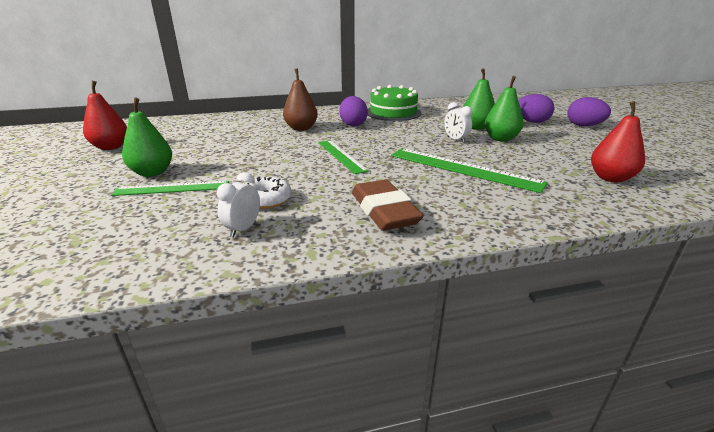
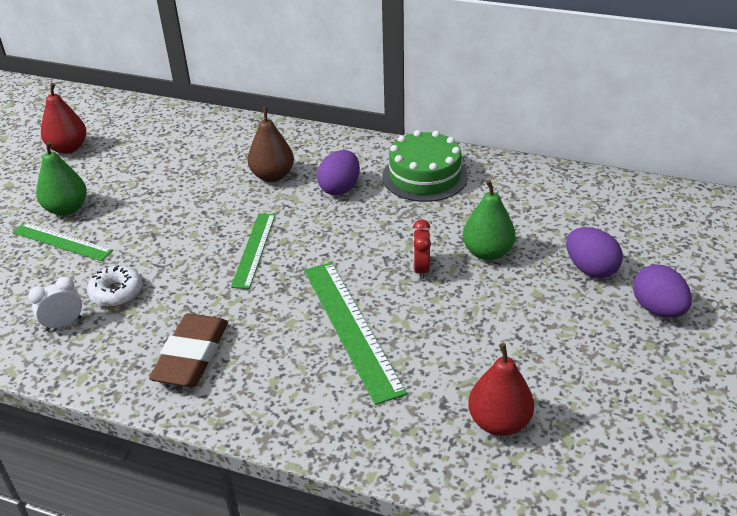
camera: 35 degrees right, 10 degrees up
(455, 140) = (421, 269): white clock -> red clock
(500, 139) = (483, 290): green pear -> none

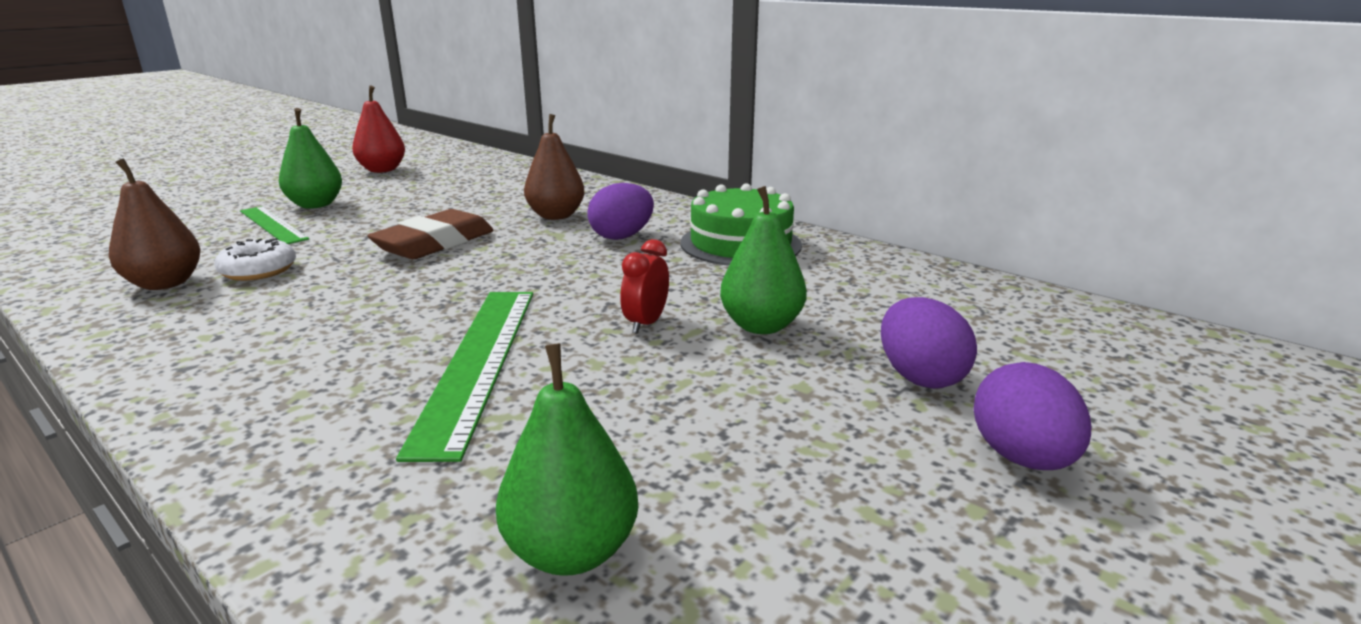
camera: 20 degrees right, 15 degrees down
(64, 324) = (165, 283): white clock -> brown pear
(192, 356) = (245, 342): brown eraser -> brown eraser (435, 243)
(254, 249) = (457, 266): green ruler -> none
(499, 422) = (571, 551): red pear -> green pear

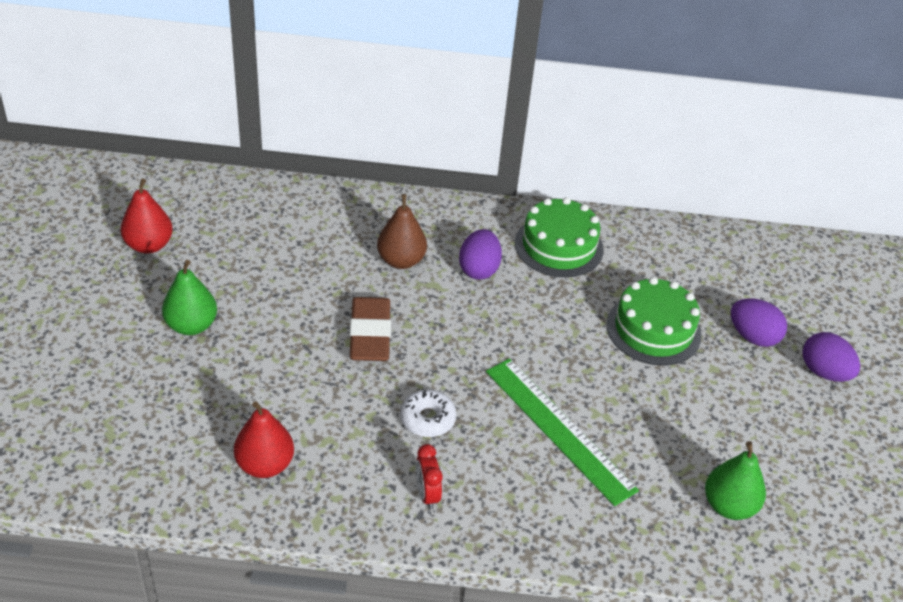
camera: 40 degrees left, 20 degrees up
(165, 283) = (265, 465): brown pear -> red pear
(258, 270) = (302, 421): white donut -> white donut (427, 419)
(273, 225) = (208, 367): green ruler -> none
(646, 323) = (598, 356): red clock -> red clock (427, 494)
(761, 326) = (653, 329): green pear -> green cake

